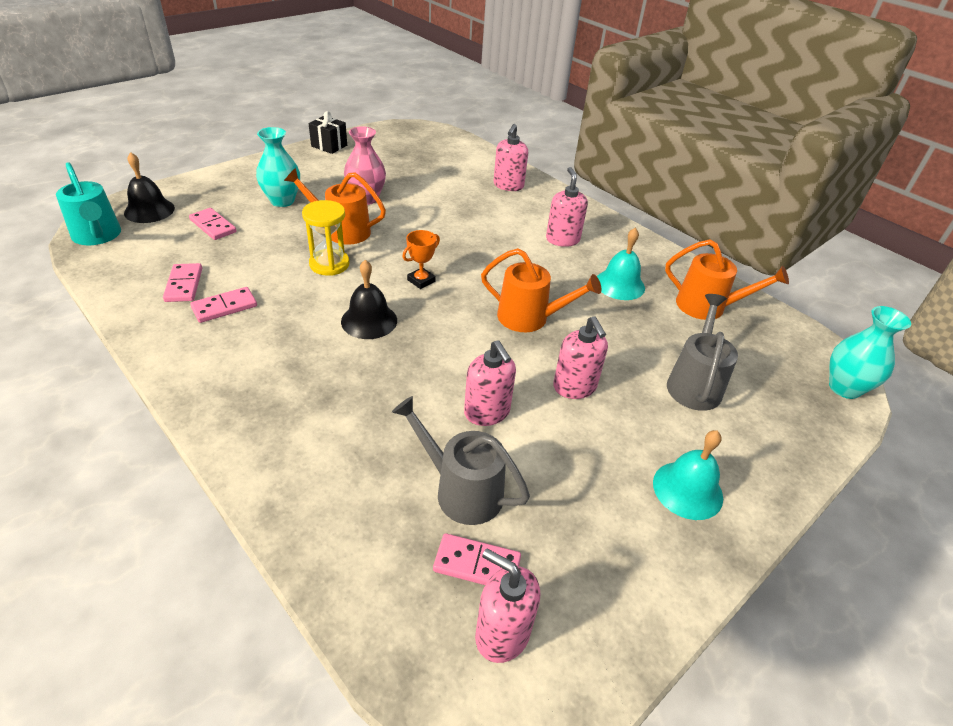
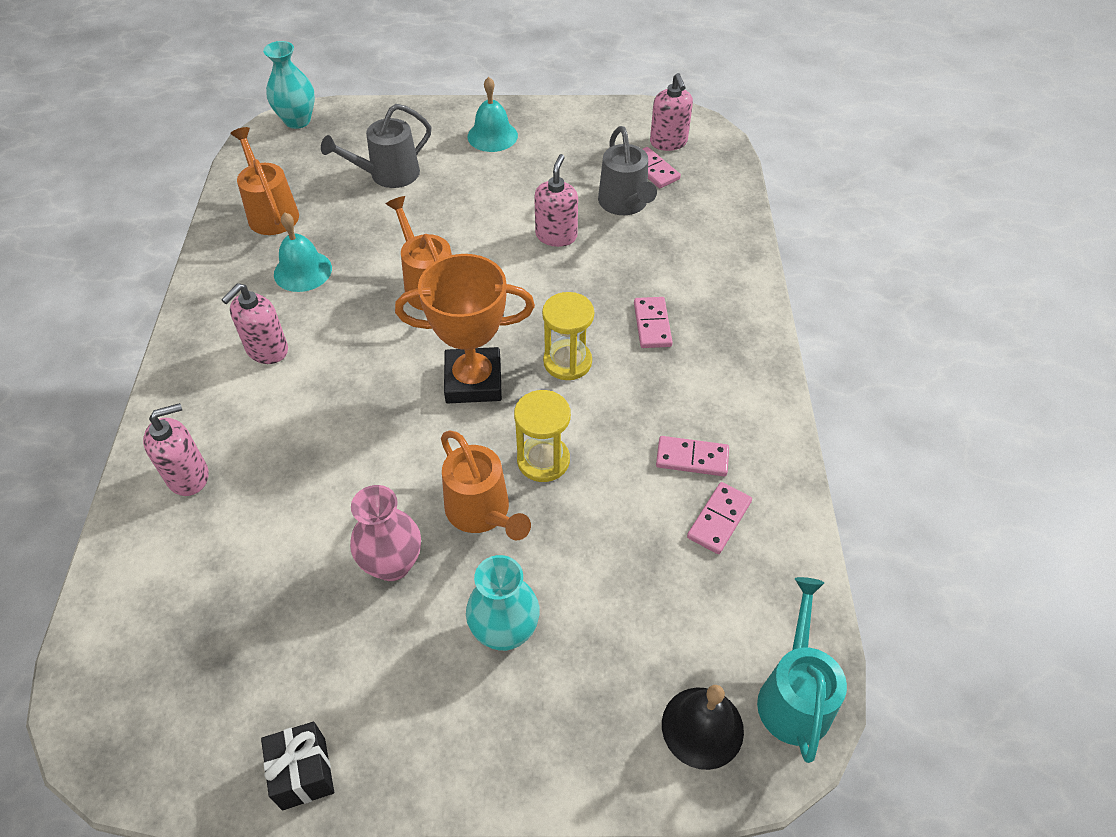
camera: 135 degrees left, 10 degrees up
(213, 226) = (632, 624): pink domino -> pink domino (652, 324)
(369, 320) = (567, 362): black bell -> yellow hourglass
(421, 281) = (473, 381): orange trophy -> orange trophy, size x2.20
(575, 387) = (473, 217): pink soap dispenser -> none

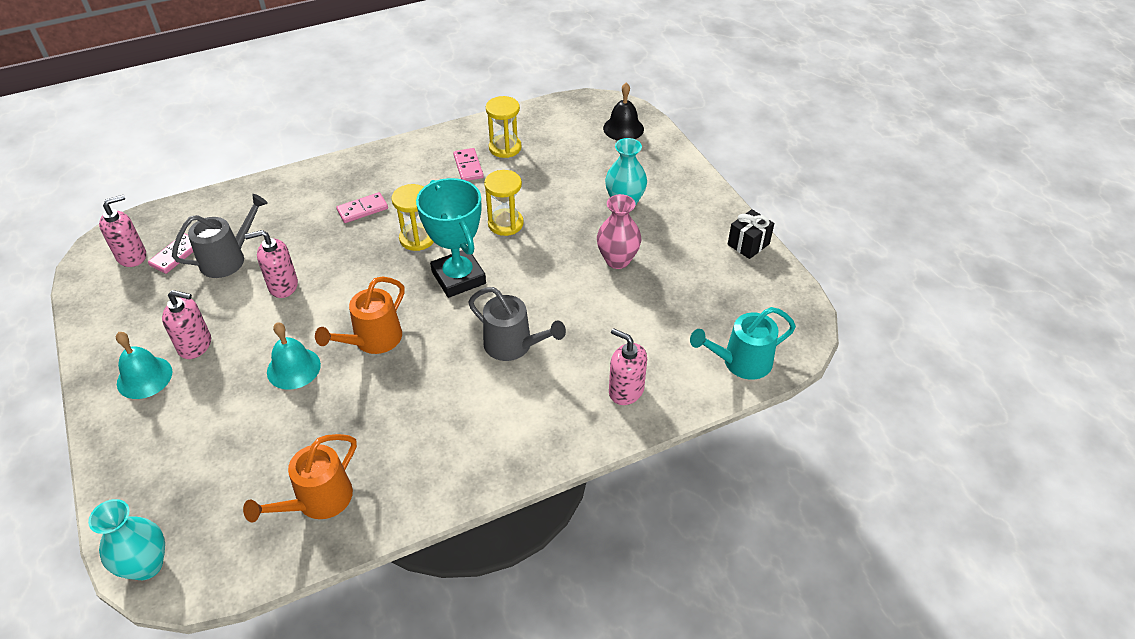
camera: 115 degrees left, 5 degrees down
(267, 350) = (490, 408): pink soap dispenser -> pink soap dispenser (195, 345)
(302, 271) = (390, 432): turquoise bell -> turquoise bell (293, 368)
(388, 175) = (229, 432): grey watering can -> grey watering can (513, 345)
(473, 381) = (458, 278): orange trophy -> turquoise trophy
(482, 512) = (559, 236): orange watering can -> none
(719, 520) = (505, 148): pink domino -> yellow hourglass
(794, 695) = (588, 107): turquoise watering can -> turquoise watering can (741, 362)

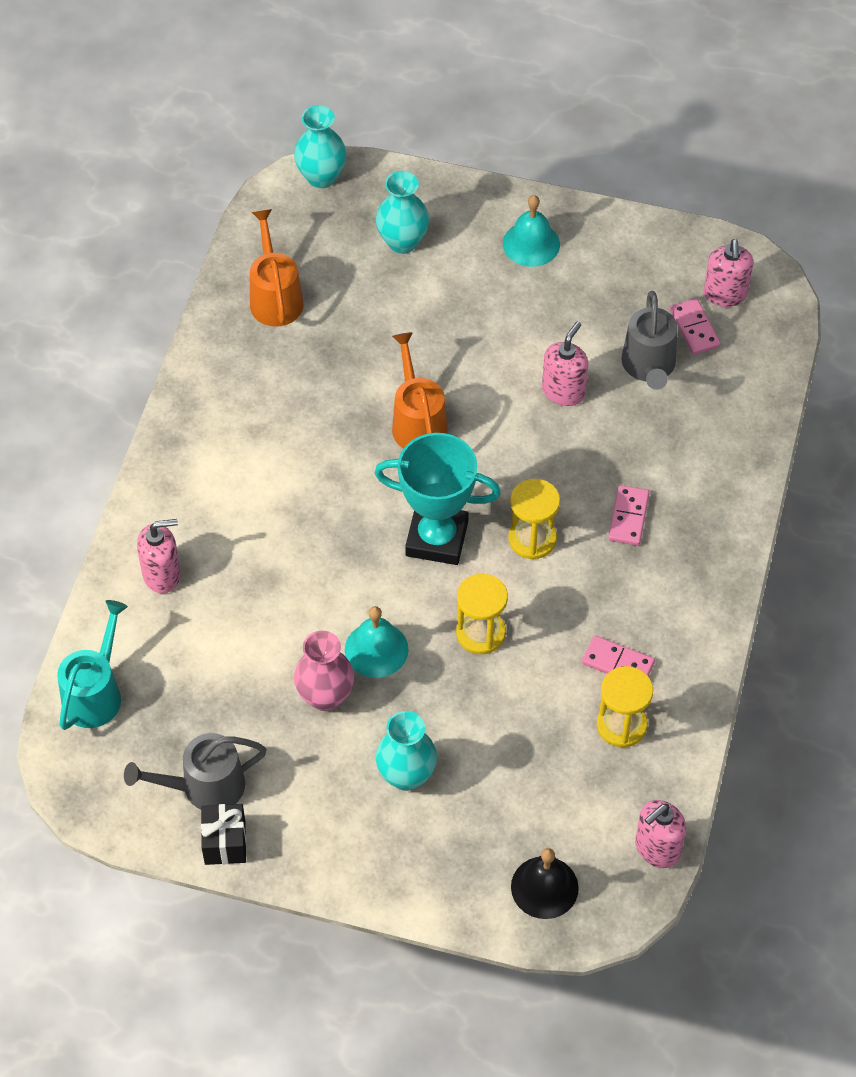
camera: 130 degrees right, 10 degrees up
(194, 456) = (402, 242): none -> turquoise vase
(195, 345) = (539, 293): pink soap dispenser -> pink soap dispenser (657, 848)
(293, 368) = (439, 348): turquoise bell -> turquoise bell (376, 649)
(513, 345) = (301, 525): grey watering can -> grey watering can (204, 787)

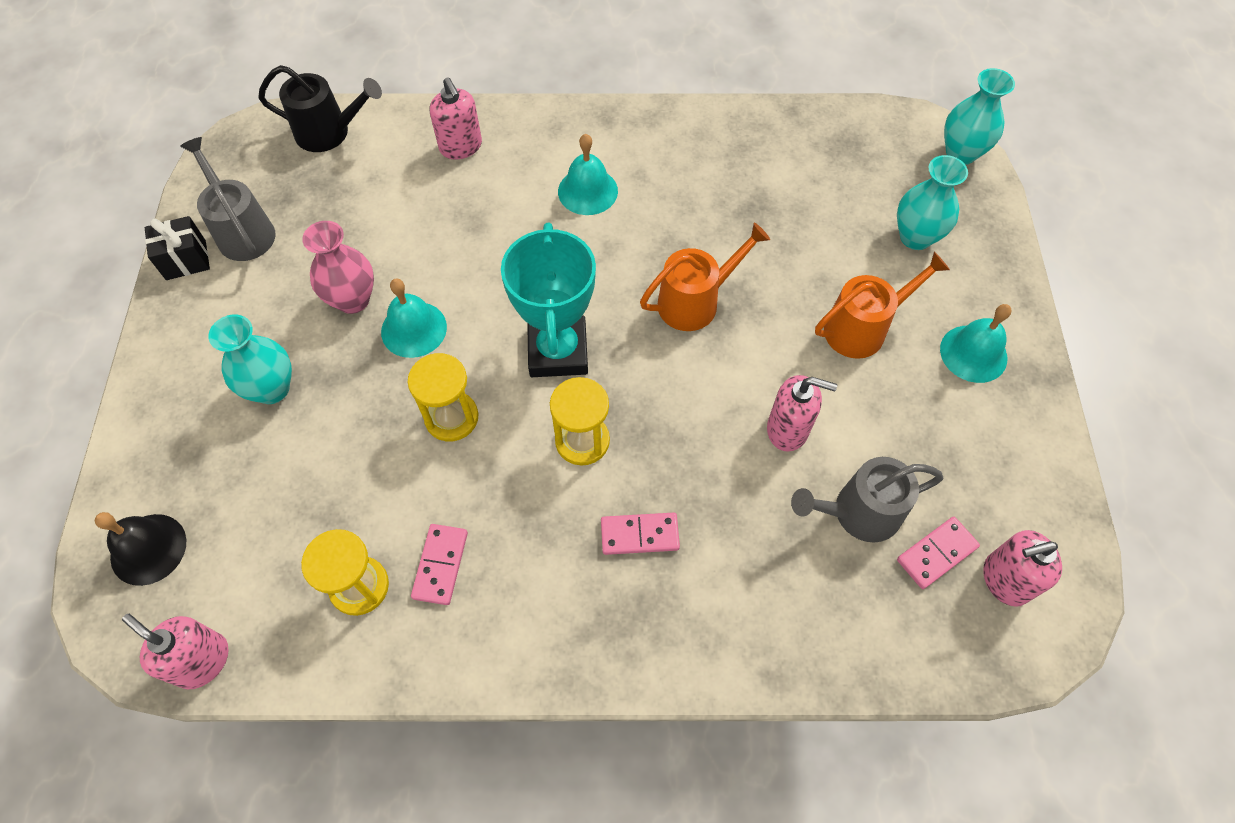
camera: 75 degrees right, 5 degrees up
(95, 693) = (329, 132): turquoise watering can -> black watering can
(260, 477) = (587, 191): none -> turquoise bell
(275, 297) = (798, 152): orange watering can -> orange watering can (862, 328)

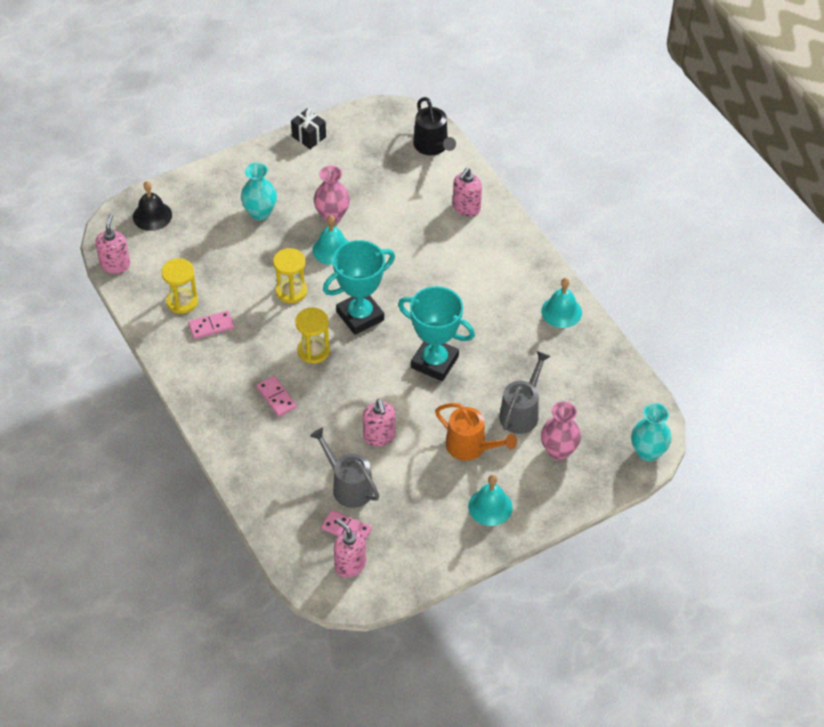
camera: 60 degrees right, 10 degrees down
(242, 231) = (342, 148): grey watering can -> grey watering can (521, 412)
(587, 191) = (477, 280): turquoise bell -> turquoise bell (561, 311)
(695, 301) = (434, 362): orange watering can -> turquoise trophy
(915, 237) = (558, 450): turquoise vase -> pink vase

